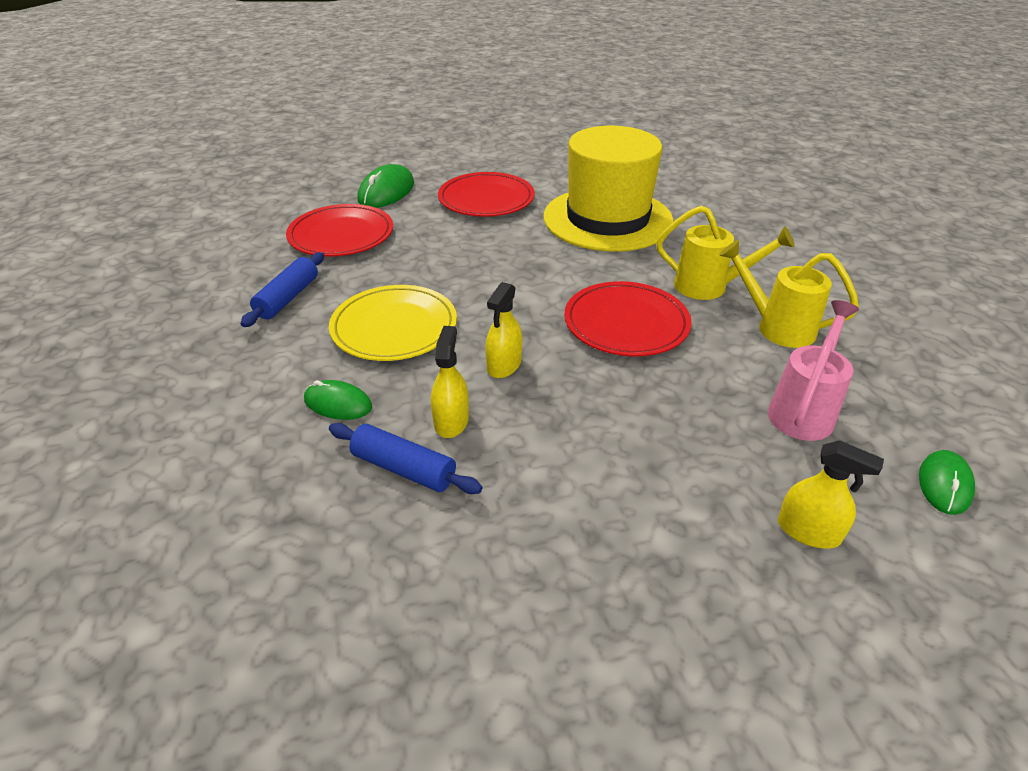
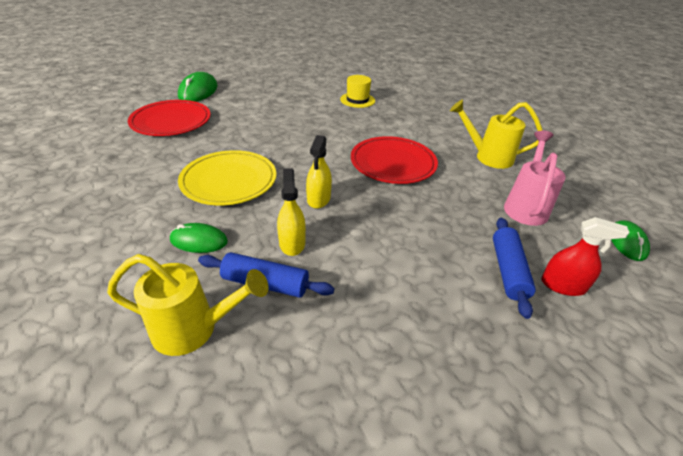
camera: 15 degrees left, 0 degrees up
(287, 298) = (138, 167): blue rolling pin -> blue rolling pin (508, 270)
(486, 199) = (272, 92): red plate -> none
(607, 219) = (357, 100): yellow hat -> yellow hat, size x0.41
(709, 287) = (437, 136): yellow watering can -> yellow watering can (194, 329)
(808, 531) = (563, 285): yellow spray bottle -> red spray bottle

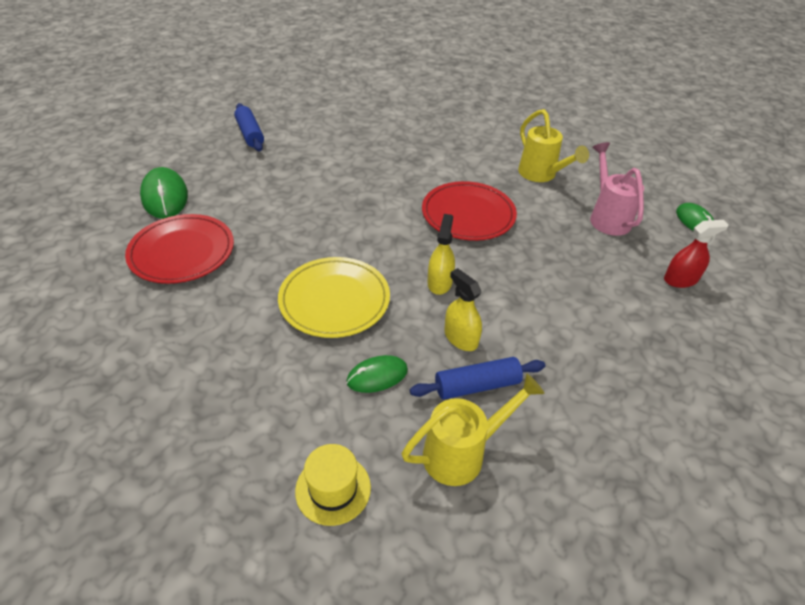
camera: 30 degrees left, 5 degrees up
(319, 199) = (439, 282): yellow spray bottle -> yellow spray bottle turned 150 degrees counterclockwise
(357, 100) = (363, 145): yellow hat -> yellow hat (333, 489)
(488, 157) = (541, 175): yellow watering can -> yellow watering can turned 105 degrees counterclockwise
(508, 270) = (638, 284): blue rolling pin -> blue rolling pin (250, 134)

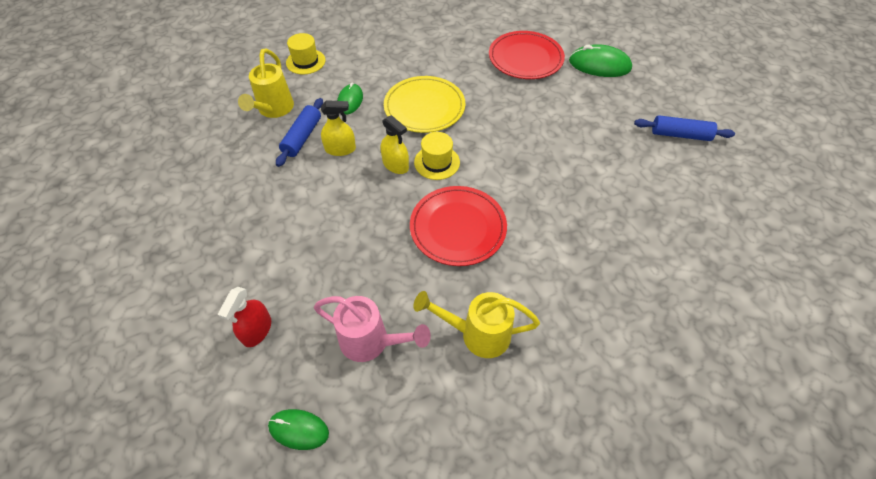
camera: 125 degrees right, 10 degrees up
(408, 255) = (437, 162): none -> yellow hat

